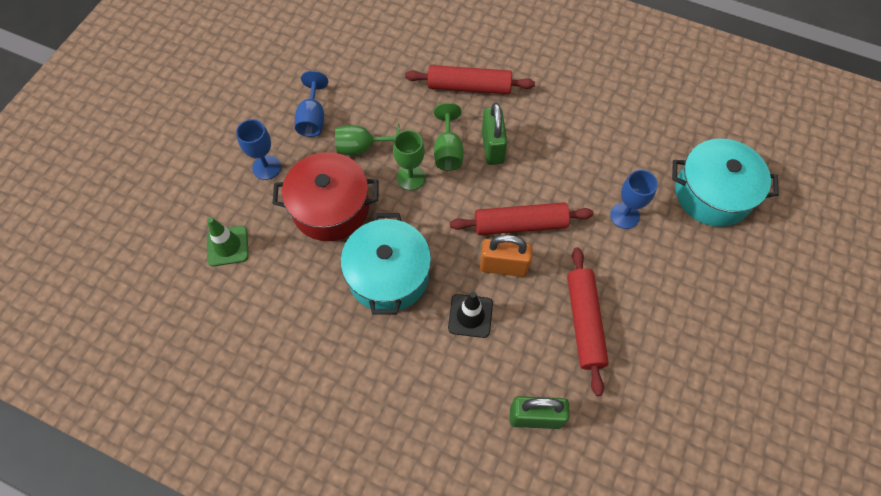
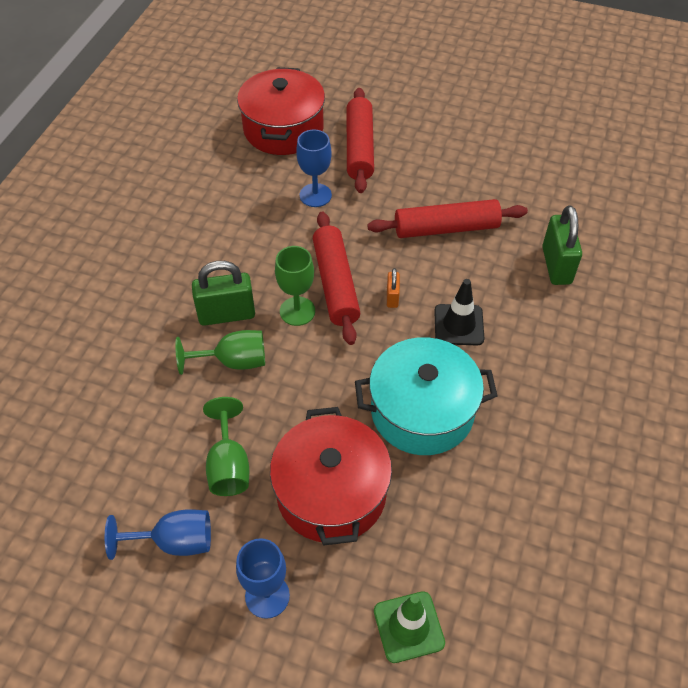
camera: 95 degrees left, 10 degrees down
(410, 178) = (277, 400): green goblet -> green goblet (297, 311)
(469, 87) = (127, 344): red rolling pin -> red rolling pin (359, 148)
(503, 266) = (392, 297): orange padlock -> orange padlock, size x0.50
(712, 194) = (283, 129): turquoise pot -> red pot

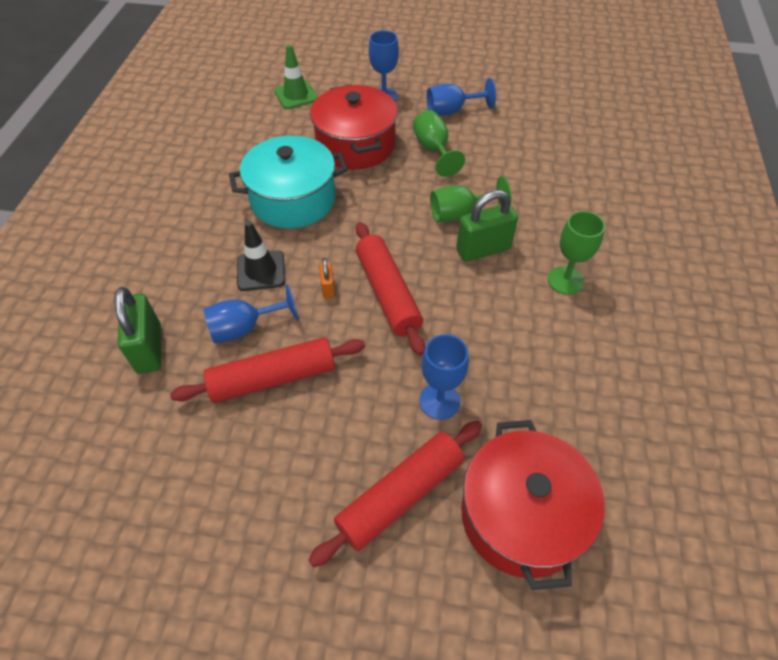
camera: 170 degrees right, 0 degrees up
(297, 311) = (418, 262): green goblet -> green goblet (565, 280)
(359, 148) = (400, 496): red rolling pin -> red rolling pin turned 60 degrees clockwise
(472, 271) = (244, 328): none -> blue goblet

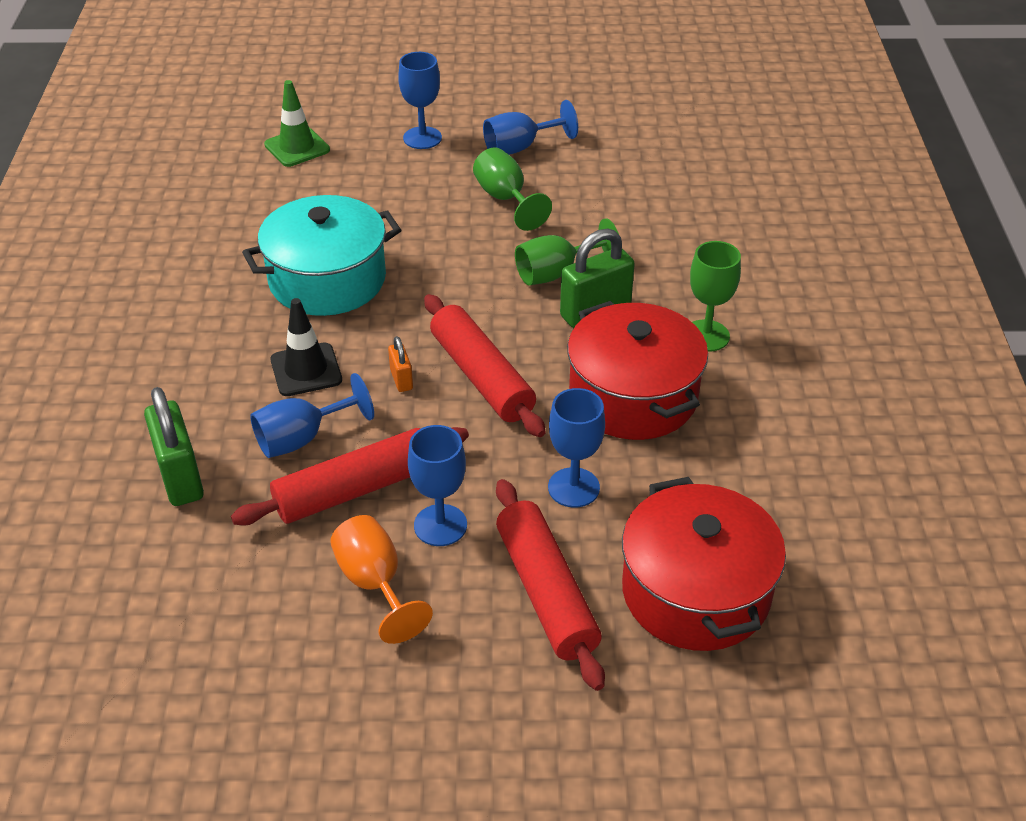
camera: 10 degrees left, 10 degrees down
(269, 465) = (375, 583): none -> orange goblet
(330, 420) = (440, 525): none -> blue goblet
(355, 145) = (397, 203): red pot -> red pot (633, 396)
(400, 496) = (546, 592): red rolling pin -> red rolling pin turned 60 degrees counterclockwise

